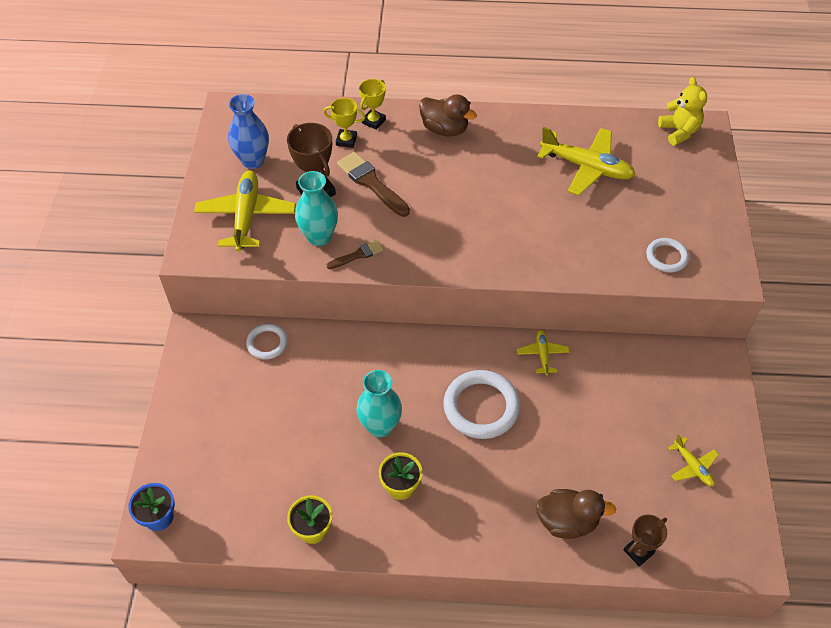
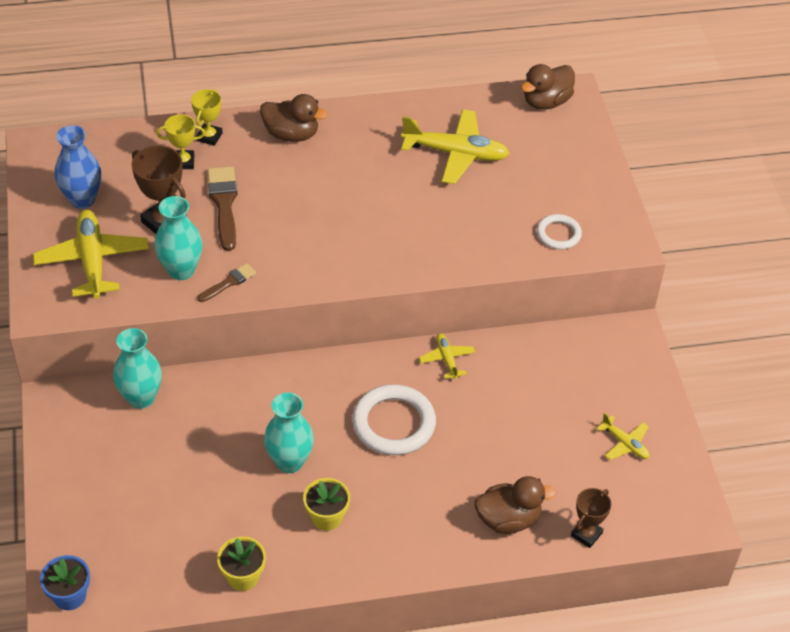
camera: 15 degrees left, 5 degrees down
(267, 343) = (141, 398): white ring -> turquoise vase
(371, 183) = (224, 204): brown brush -> brown brush turned 45 degrees clockwise
(679, 131) = (546, 102): yellow teddy bear -> brown duck

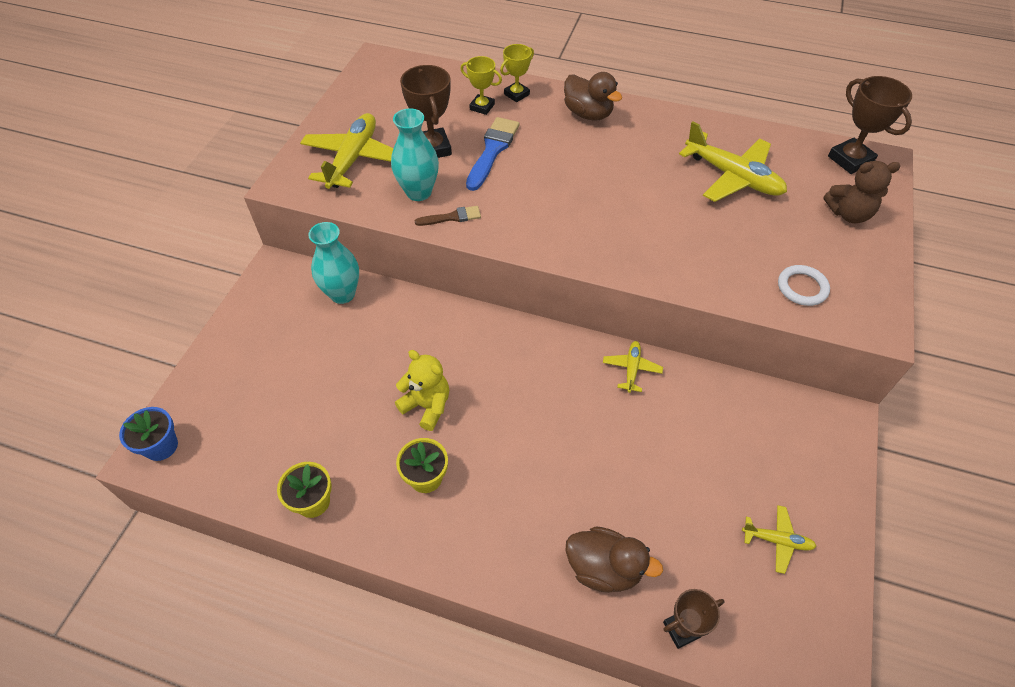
camera: 30 degrees right, 5 degrees up
(82, 199) = (381, 109): blue vase -> none
(224, 204) = (492, 150): brown brush -> blue brush
(289, 462) = (427, 406): turquoise vase -> yellow teddy bear
(393, 423) = (544, 411): white ring -> none
(546, 102) = (850, 160): brown duck -> brown trophy
(566, 154) = (848, 214): none -> brown teddy bear
(625, 443) = (777, 540): yellow plane -> yellow plane turned 60 degrees counterclockwise

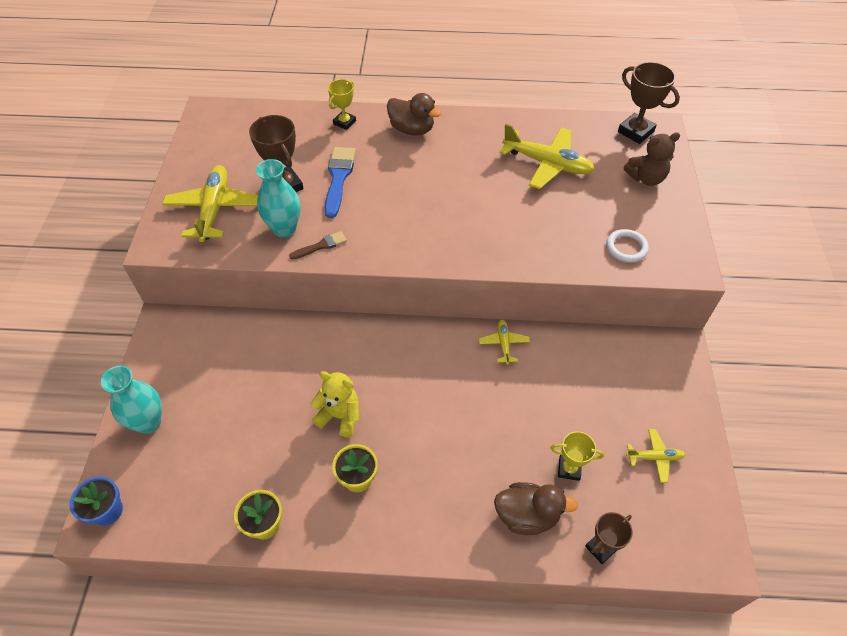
camera: 15 degrees left, 0 degrees up
(342, 294) = (233, 333): turquoise vase -> turquoise vase (148, 422)
(482, 107) = (317, 139): yellow trophy -> yellow trophy (569, 469)

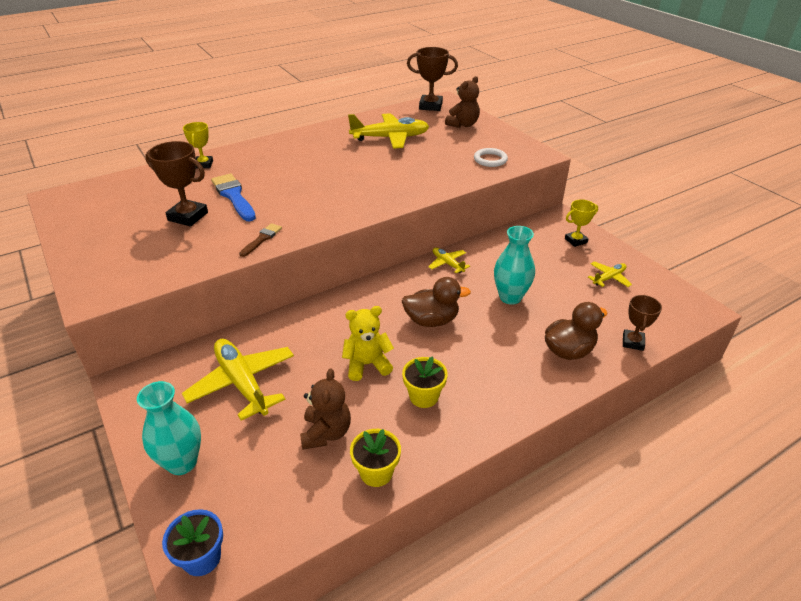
camera: 35 degrees left, 15 degrees down
(215, 209) = (132, 253): yellow plane -> yellow plane (242, 383)
(258, 462) = (326, 433): none -> brown teddy bear
(284, 228) = (216, 241): turquoise vase -> turquoise vase (510, 297)
(412, 129) = (267, 151): brown duck -> brown duck (431, 320)
(569, 469) = (566, 310): yellow trophy -> yellow trophy (576, 240)

